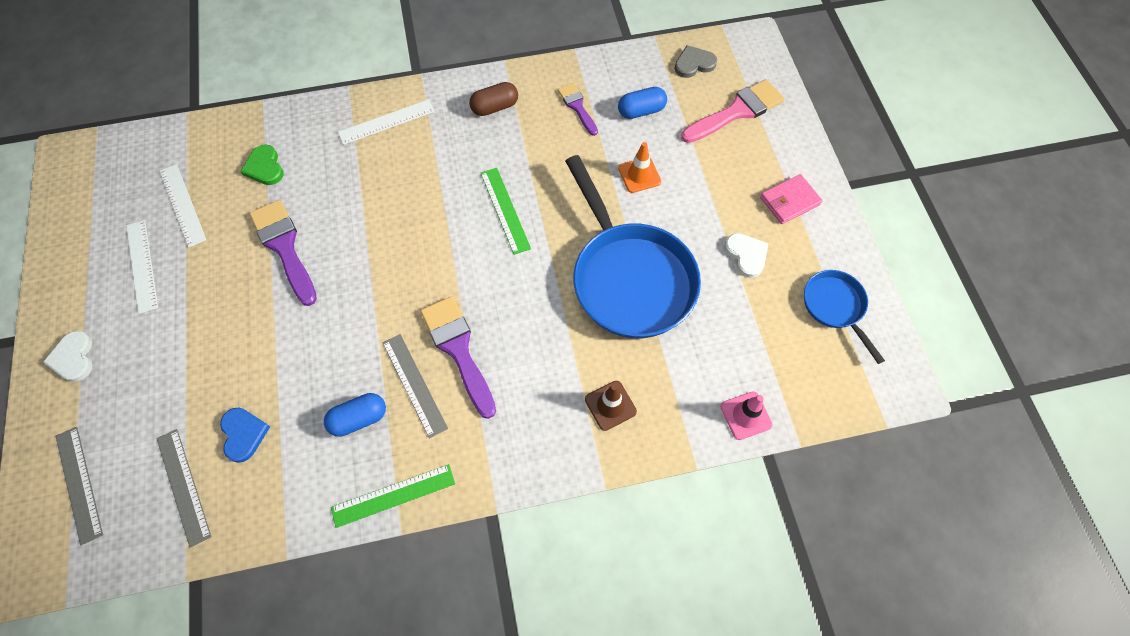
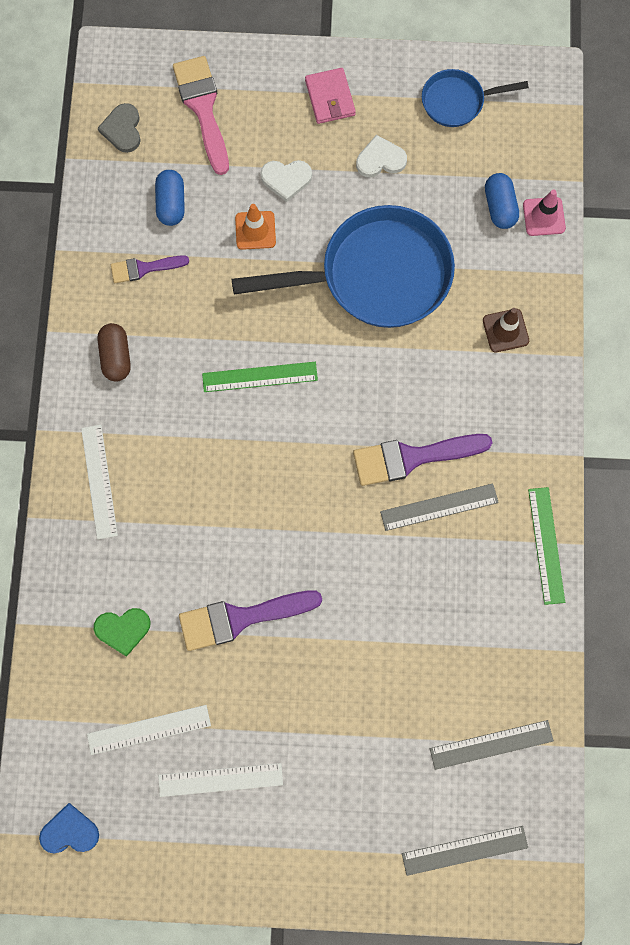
camera: 75 degrees left, 10 degrees up
(73, 358) = (319, 858): white heart -> white heart (286, 179)
(243, 434) = (451, 681): blue heart -> blue heart (70, 831)
(359, 419) = (462, 566): blue capsule -> blue capsule (500, 207)

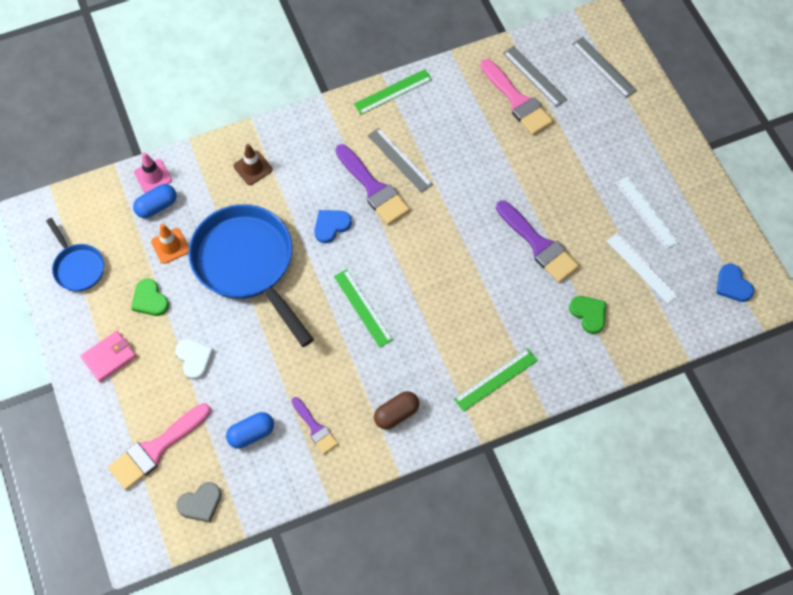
camera: 115 degrees left, 10 degrees down
(99, 481) = (496, 379): white ruler -> green ruler
(255, 230) = (247, 362): orange traffic cone -> orange traffic cone (170, 246)
(380, 159) = (150, 299): white heart -> green heart
(383, 387) = (331, 226): none -> blue heart
(461, 700) = (517, 101): none -> pink brush

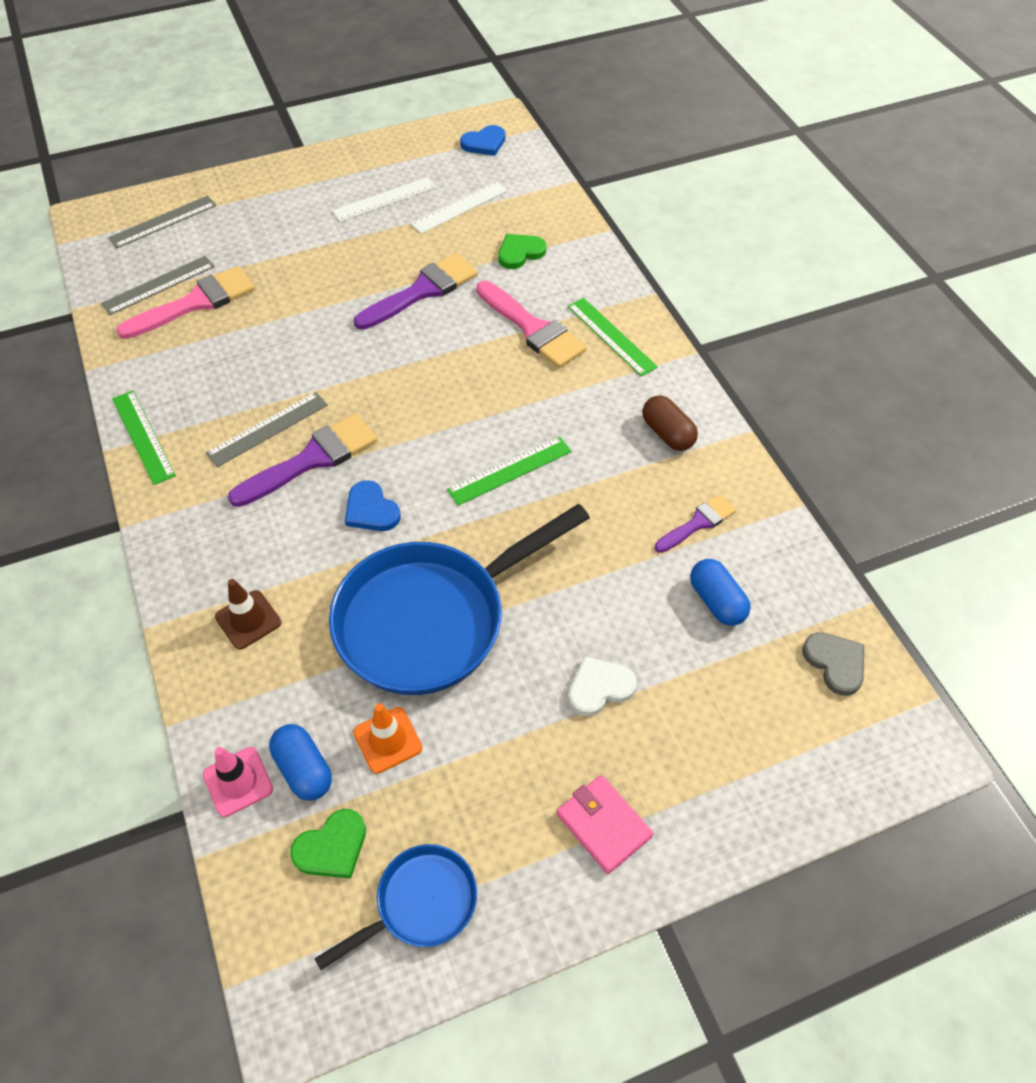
camera: 90 degrees left, 10 degrees down
(150, 299) = (492, 766): green heart -> green heart (332, 847)
(156, 449) = (759, 734): pink brush -> pink brush (532, 329)

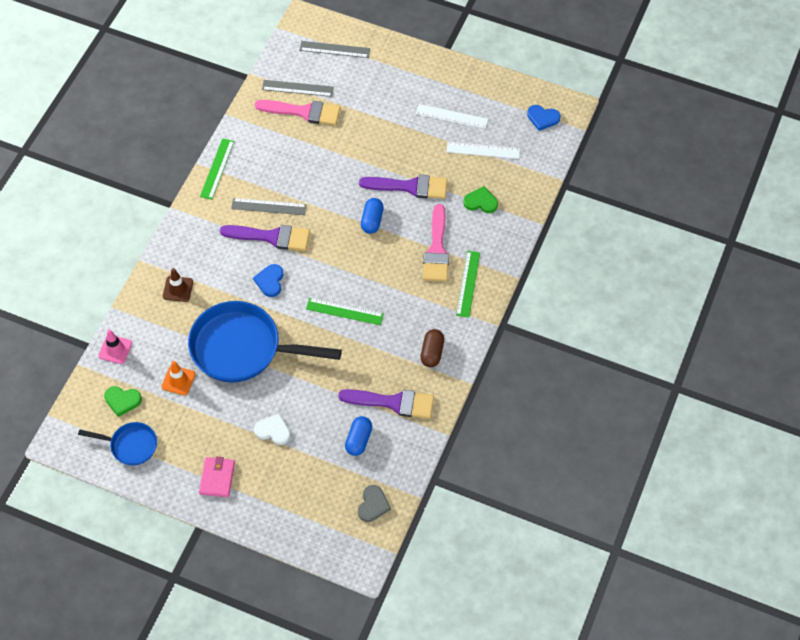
camera: 45 degrees right, 5 degrees up
(303, 769) = (140, 365): blue capsule -> blue capsule (372, 221)
(698, 523) = (393, 402): purple brush -> purple brush, size x1.71

